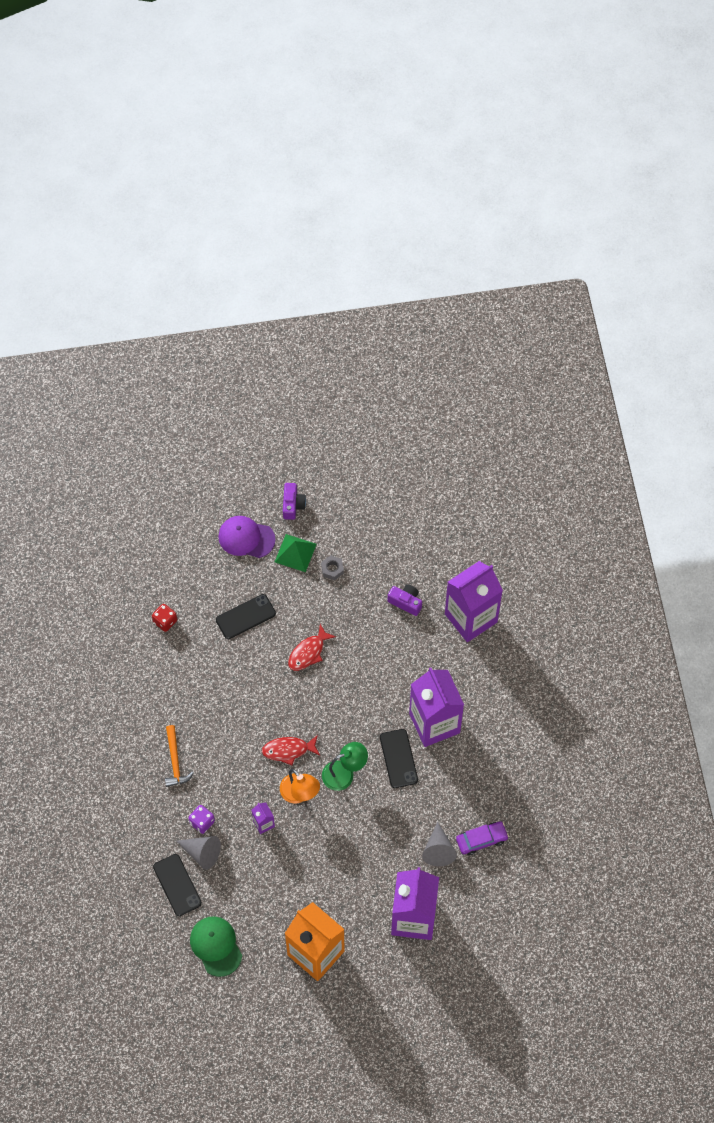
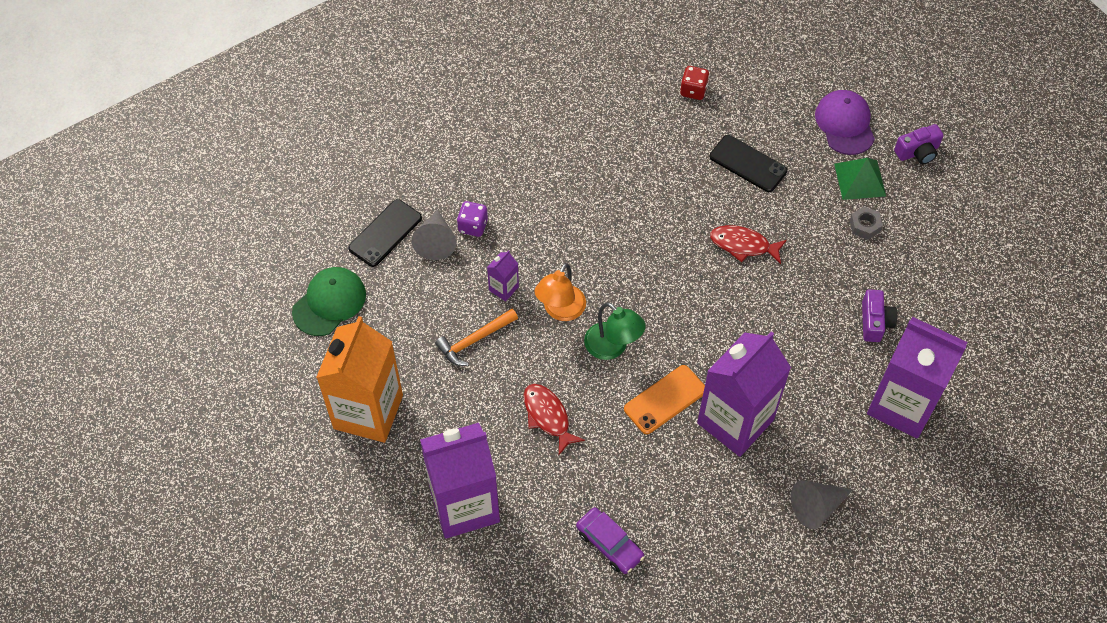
camera: 65 degrees right, 5 degrees down
(175, 761) = (532, 169): orange hammer -> orange hammer (474, 340)
(288, 750) = (608, 276): red fish -> red fish (548, 416)
(398, 758) = (665, 400): black phone -> orange phone
(438, 850) = (568, 497): grey cone -> grey cone (816, 507)

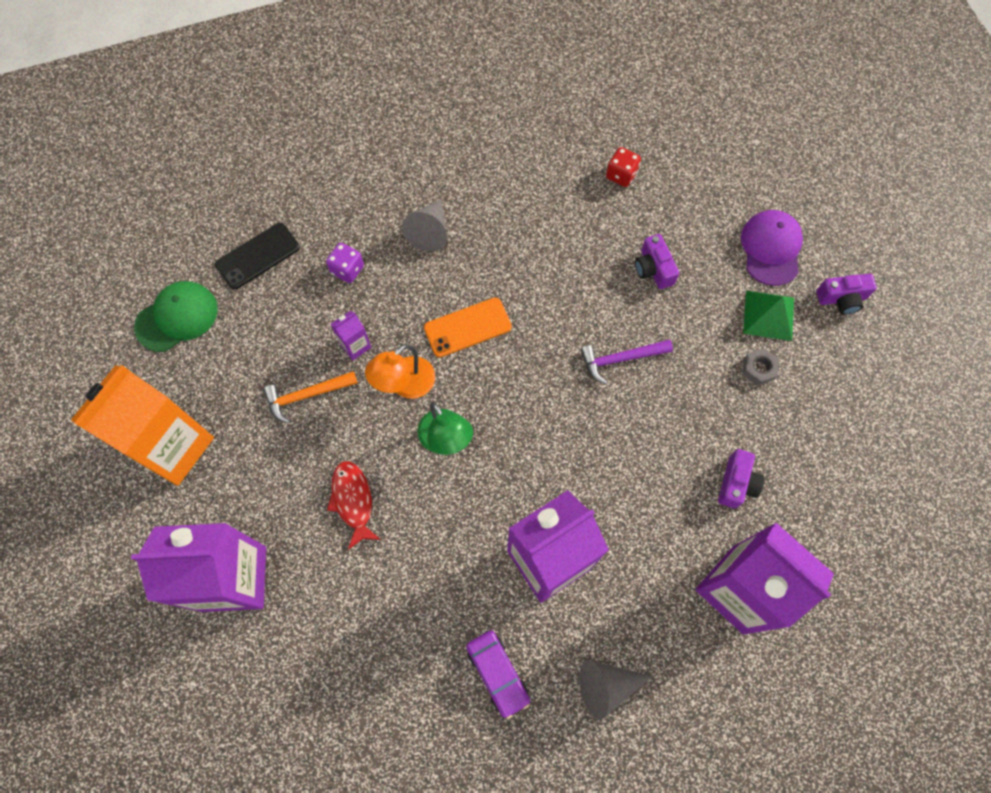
camera: 15 degrees right, 10 degrees up
(436, 241) = (304, 277): grey cone -> grey cone (429, 231)
(609, 544) = (369, 666): purple car -> purple car (497, 673)
(665, 400) = (482, 514): orange phone -> orange phone (467, 327)
(743, 245) = (620, 359): red fish -> purple hammer
(748, 164) = (653, 269): black phone -> purple camera

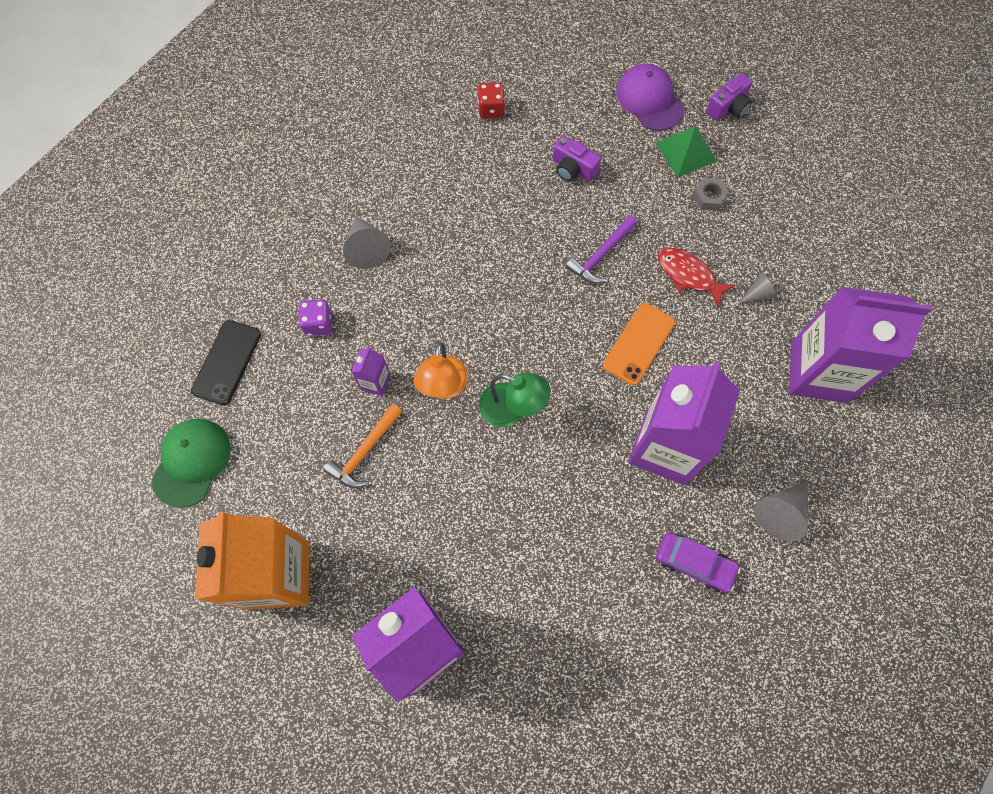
camera: 35 degrees left, 0 degrees up
(353, 501) = (473, 510): red fish -> red fish (688, 275)
(467, 327) = (459, 307): orange phone -> orange phone (639, 344)
(736, 483) = (758, 294): purple camera -> grey cone

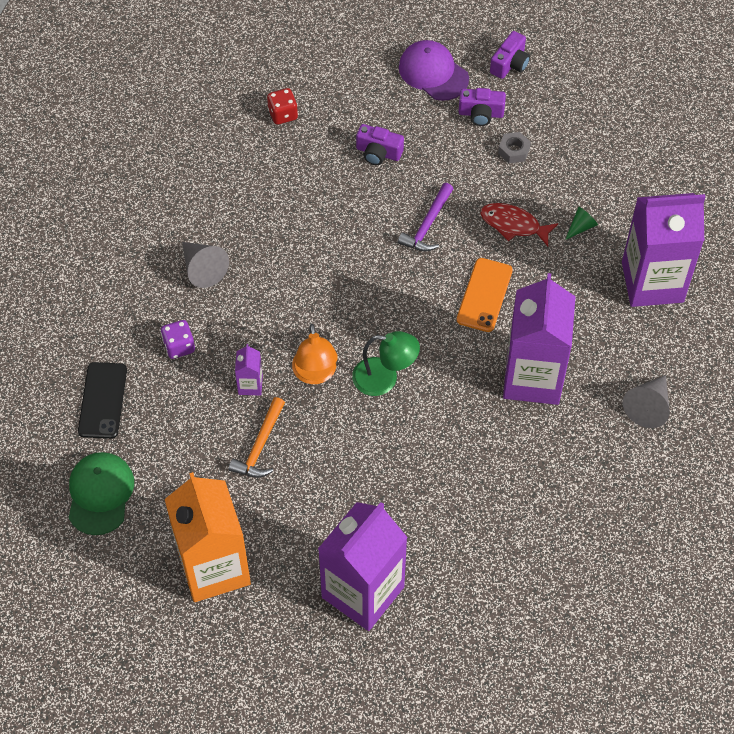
camera: 15 degrees left, 10 degrees down
(685, 152) = (481, 114): green pyramid -> purple camera
(694, 563) = (584, 466): purple car -> none
(758, 294) = (581, 227): grey cone -> green cone

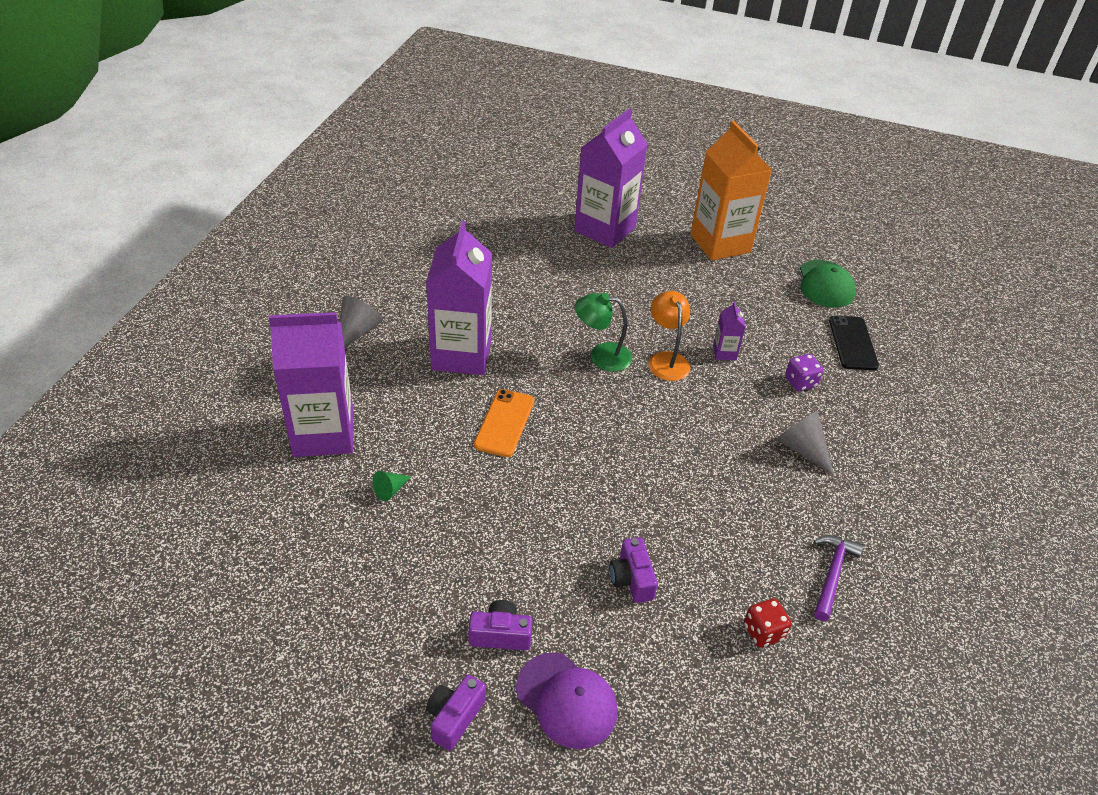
camera: 175 degrees right, 15 degrees down
(260, 446) = (704, 311): orange hammer -> none
(378, 153) = (631, 579): purple camera -> purple camera turned 120 degrees counterclockwise
(427, 225) = (566, 492): purple hammer -> purple hammer (832, 574)
(513, 151) = (460, 582): grey nut -> none
(513, 225) = (468, 492): red fish -> none

